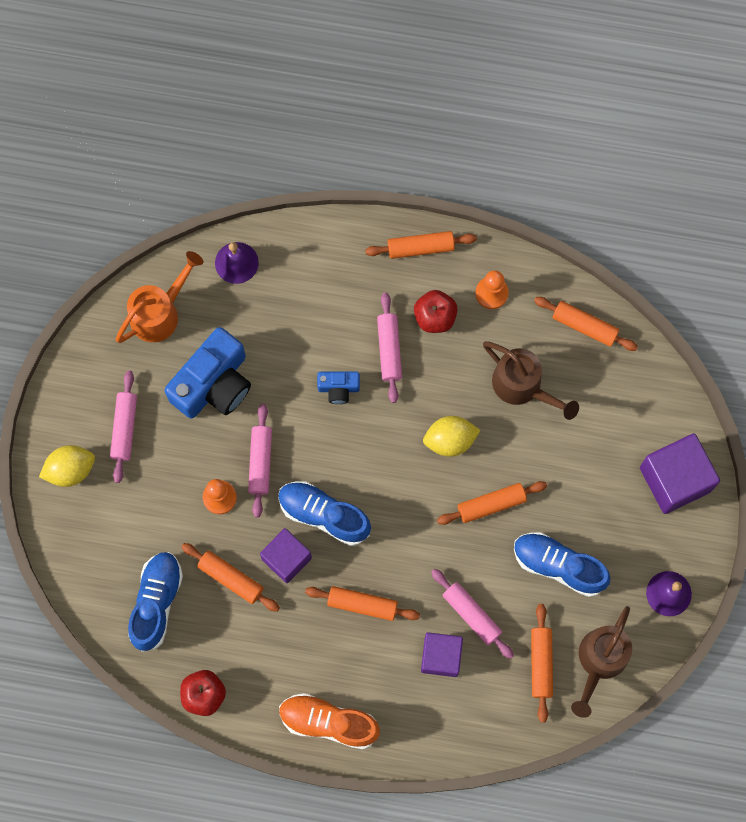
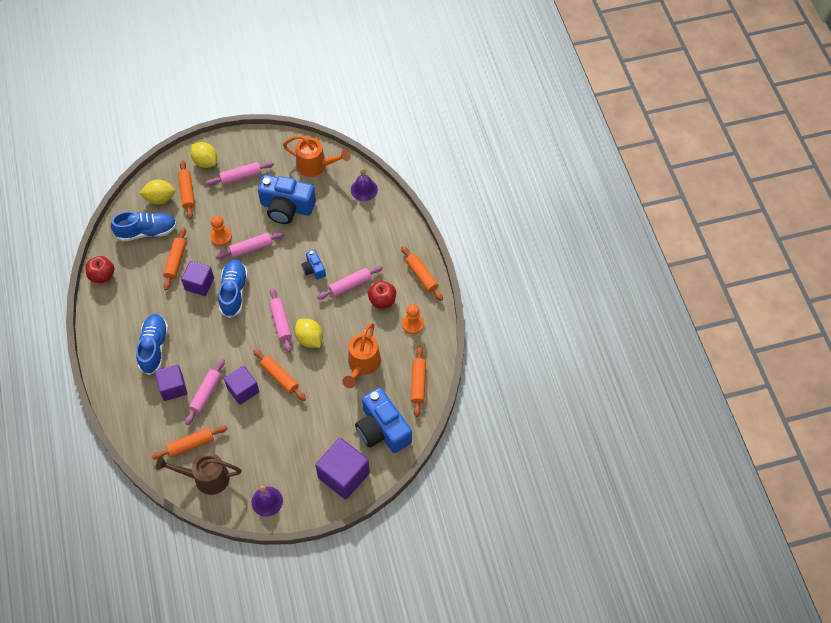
camera: 65 degrees right, 15 degrees down
(105, 562) = (160, 198): none -> yellow lemon
(328, 722) = (110, 344): orange shoe -> none
(362, 604) = (188, 333): orange rolling pin -> orange rolling pin (187, 192)
(405, 469) = (281, 322): none -> pink rolling pin
(488, 562) = (243, 390): none -> purple cube
(523, 387) = (362, 365): brown watering can -> orange watering can
(558, 566) = (257, 430): blue shoe -> blue shoe (154, 347)
(631, 401) = (382, 429): none -> blue camera

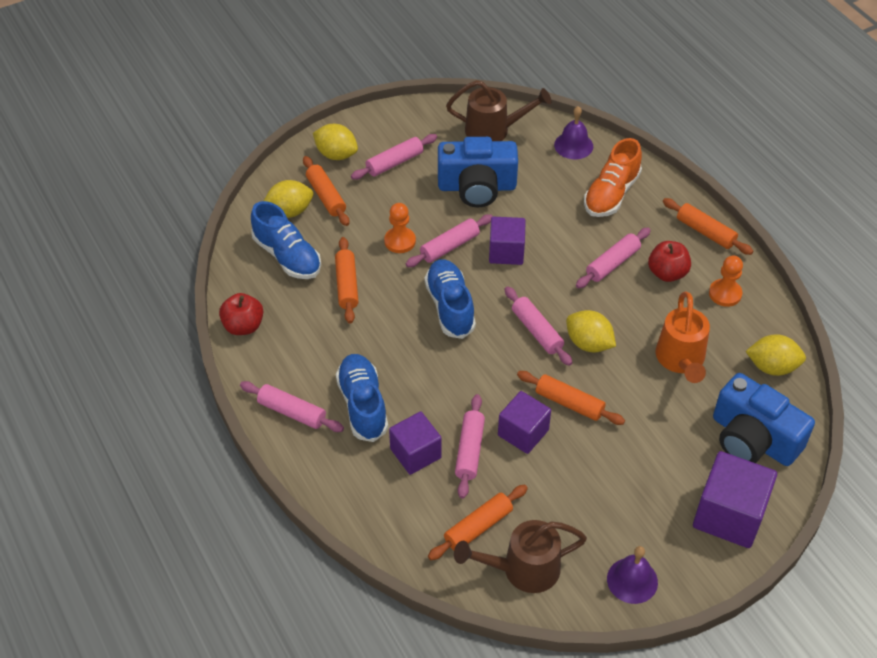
camera: 15 degrees left, 10 degrees down
(110, 342) = (292, 412): none -> pink rolling pin
(147, 232) = (287, 256): blue shoe -> blue shoe turned 75 degrees clockwise
(199, 284) = (394, 307): purple cube -> purple cube (506, 252)
(314, 269) = (551, 254): blue camera -> none
(316, 166) = (494, 130): orange watering can -> brown watering can
(372, 233) = (611, 194): none -> orange shoe
(418, 383) = (772, 367): orange rolling pin -> yellow lemon

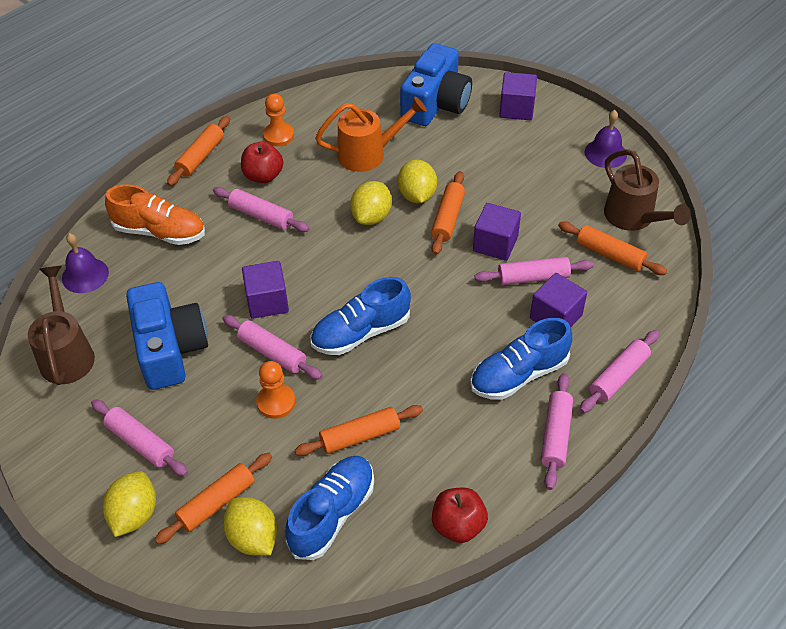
camera: 105 degrees left, 0 degrees up
(537, 331) = (369, 256): pink rolling pin -> pink rolling pin (618, 377)
(729, 515) = (516, 109): purple cube -> purple cube, size x0.66
(772, 367) = (355, 100): yellow lemon -> yellow lemon (417, 195)

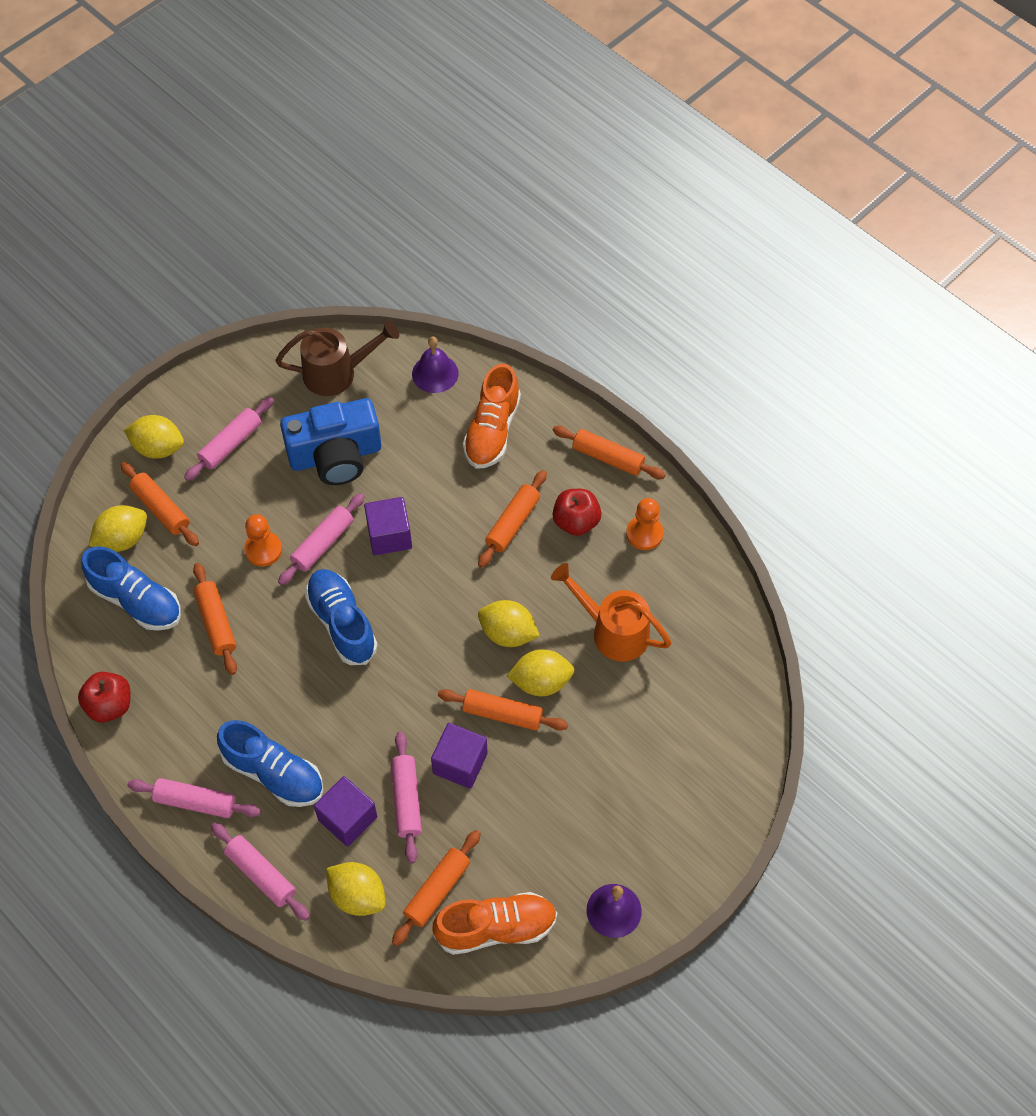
camera: 90 degrees right, 10 degrees up
(261, 216) = (513, 523): pink rolling pin -> orange rolling pin
(368, 154) = (612, 630): orange watering can -> orange watering can turned 135 degrees clockwise
(436, 103) = (708, 709): blue camera -> none
(516, 109) = (699, 807): purple cube -> none
(519, 374) = (274, 773): blue shoe -> blue shoe turned 150 degrees clockwise
(624, 306) = (357, 896): none -> yellow lemon
(633, 218) = (496, 928): brown watering can -> orange shoe

